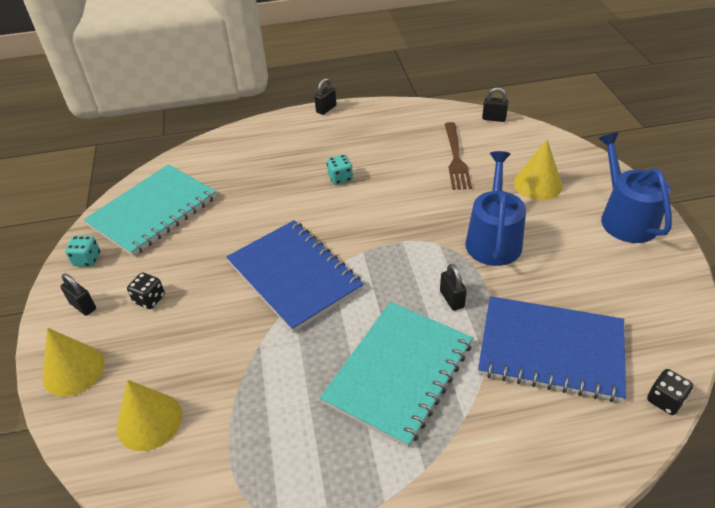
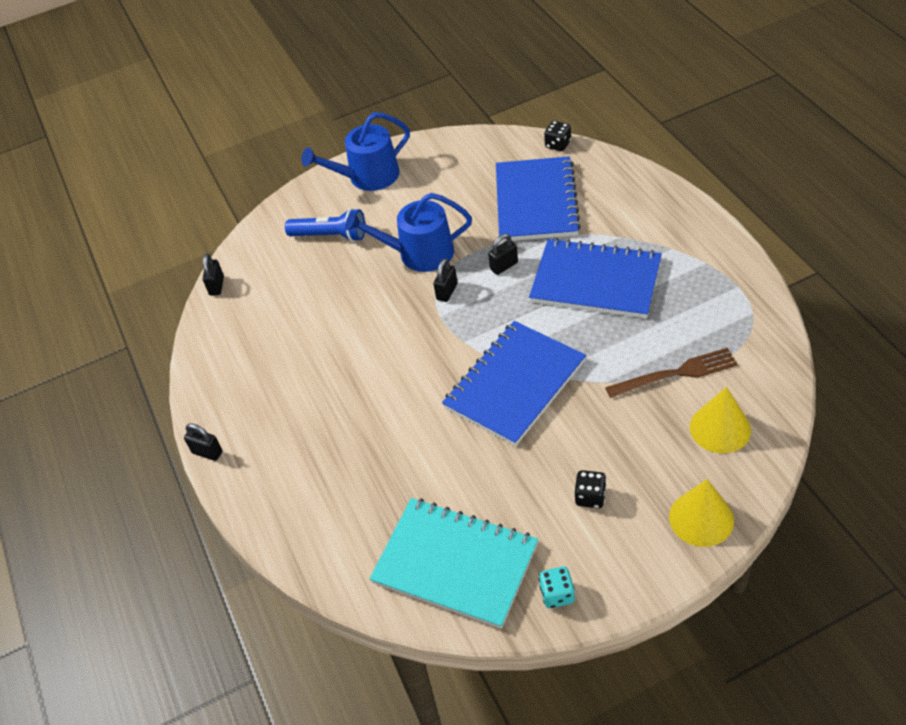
camera: 100 degrees left, 5 degrees up
(83, 306) = (624, 557): black padlock -> black padlock (447, 292)
(340, 178) = (351, 394): turquoise dice -> none
(399, 373) = (596, 281): turquoise notebook -> blue notebook
(456, 159) = (298, 303): brown fork -> brown fork (677, 373)
(537, 184) = (330, 236): yellow cone -> blue flashlight

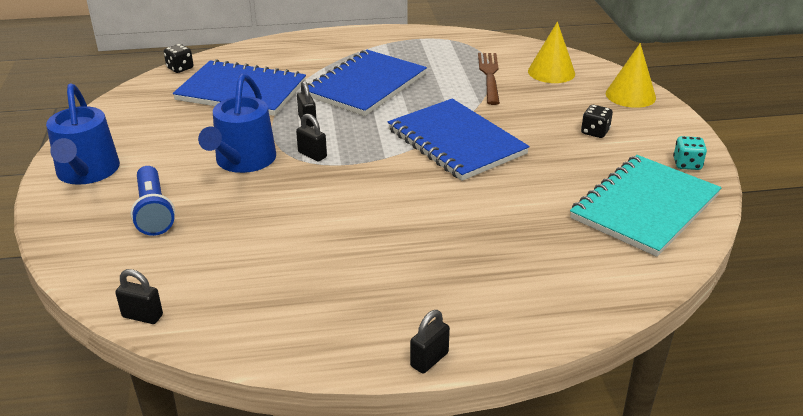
camera: 80 degrees left, 15 degrees down
(330, 236) = (153, 212): blue flashlight -> blue flashlight turned 135 degrees clockwise

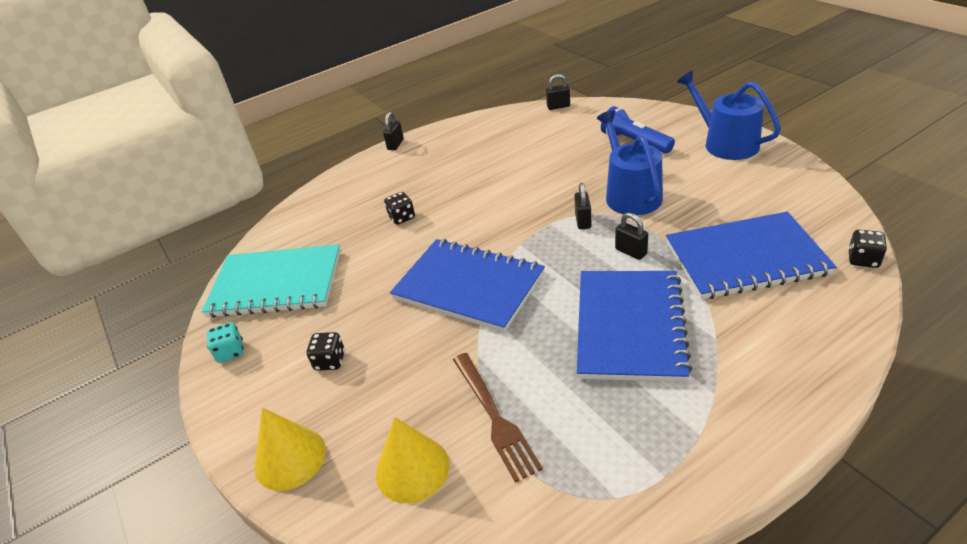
camera: 160 degrees right, 5 degrees up
(312, 155) = (583, 221): black padlock -> black padlock turned 75 degrees clockwise
(482, 228) = (402, 217): none -> black dice
(644, 207) = (276, 284): turquoise notebook -> turquoise notebook turned 75 degrees clockwise

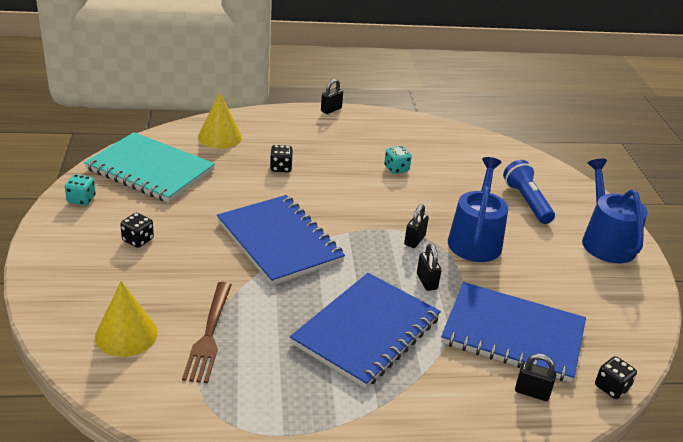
camera: 20 degrees right, 5 degrees down
(290, 458) = (59, 285): yellow cone -> yellow cone (220, 137)
(503, 168) = (396, 169): none -> turquoise dice
(558, 106) = (495, 141): black padlock -> black padlock (532, 392)

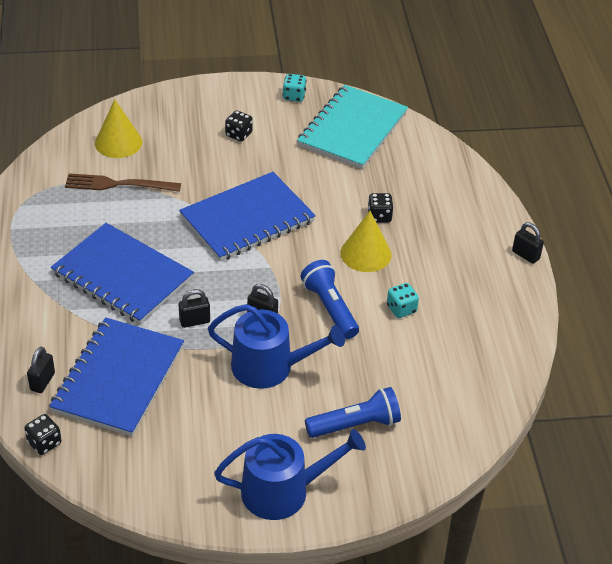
camera: 90 degrees right, 10 degrees up
(220, 137) = (430, 169): yellow cone -> yellow cone (365, 253)
(399, 203) = (330, 308): none -> blue flashlight

